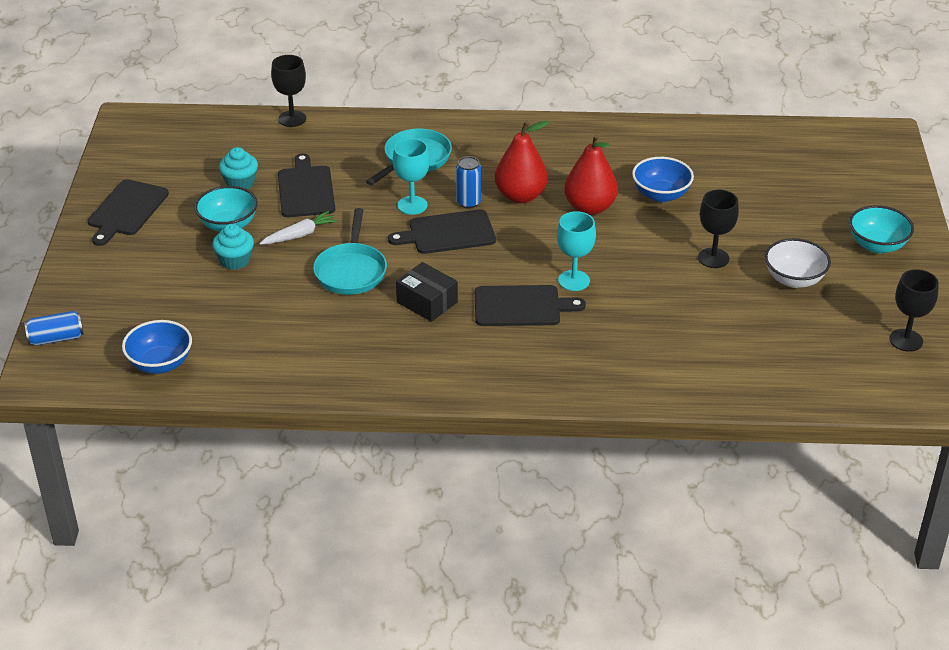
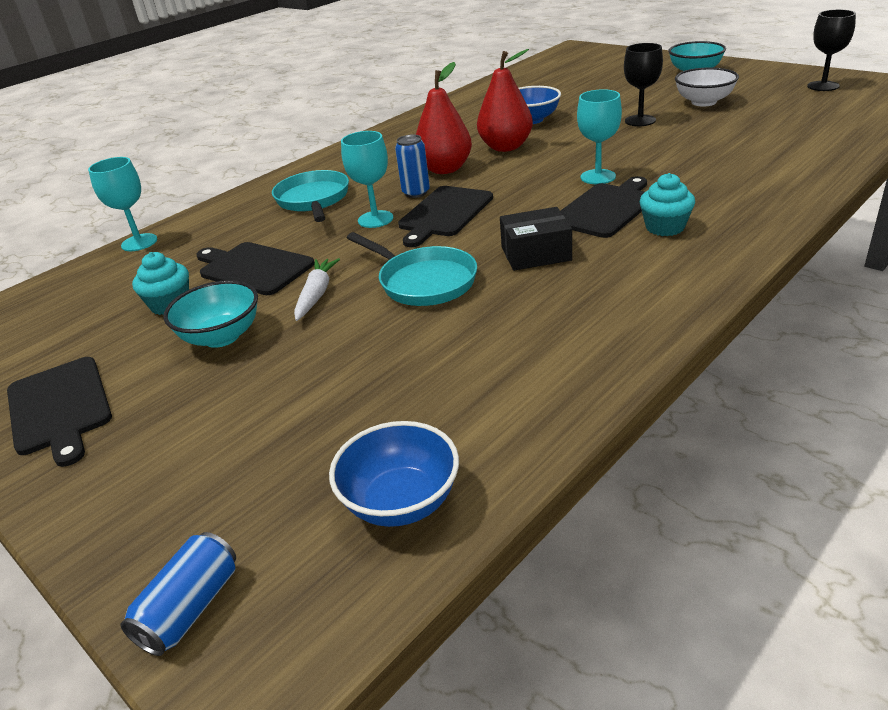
camera: 45 degrees left, 5 degrees down
(235, 260) = (289, 353): turquoise cupcake -> turquoise cupcake (665, 227)
(292, 119) = (139, 242): black goblet -> turquoise goblet

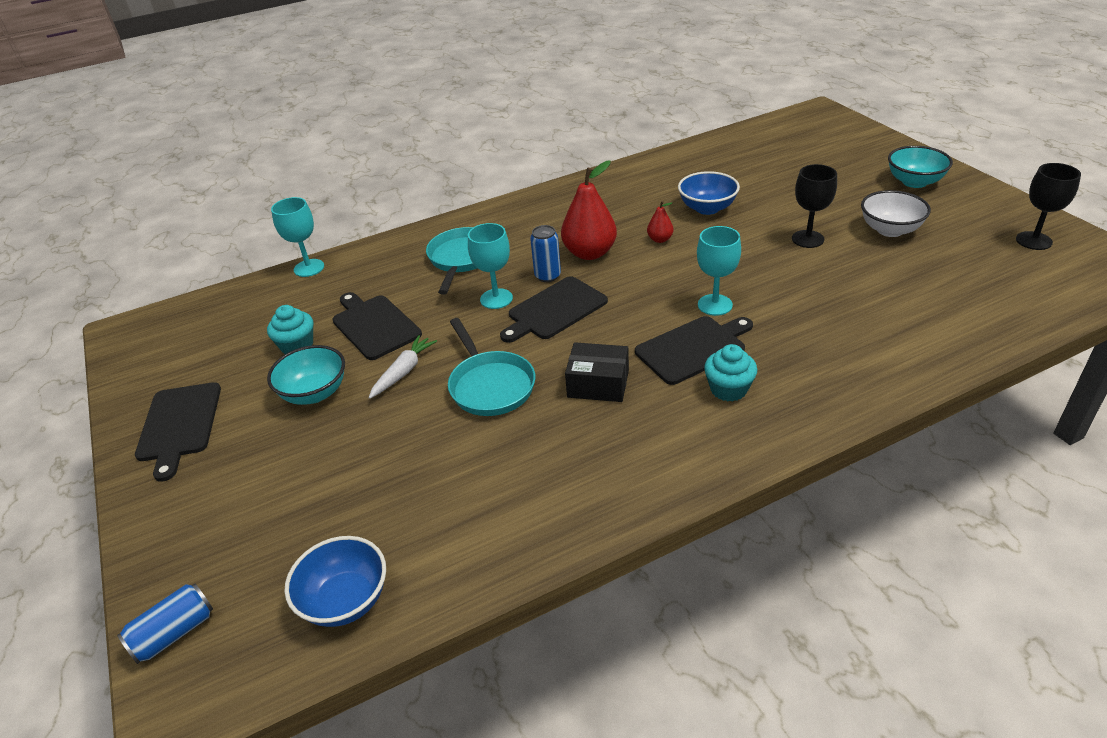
camera: 20 degrees right, 5 degrees up
(506, 147) = (660, 239): red pear -> red pear, size x0.48

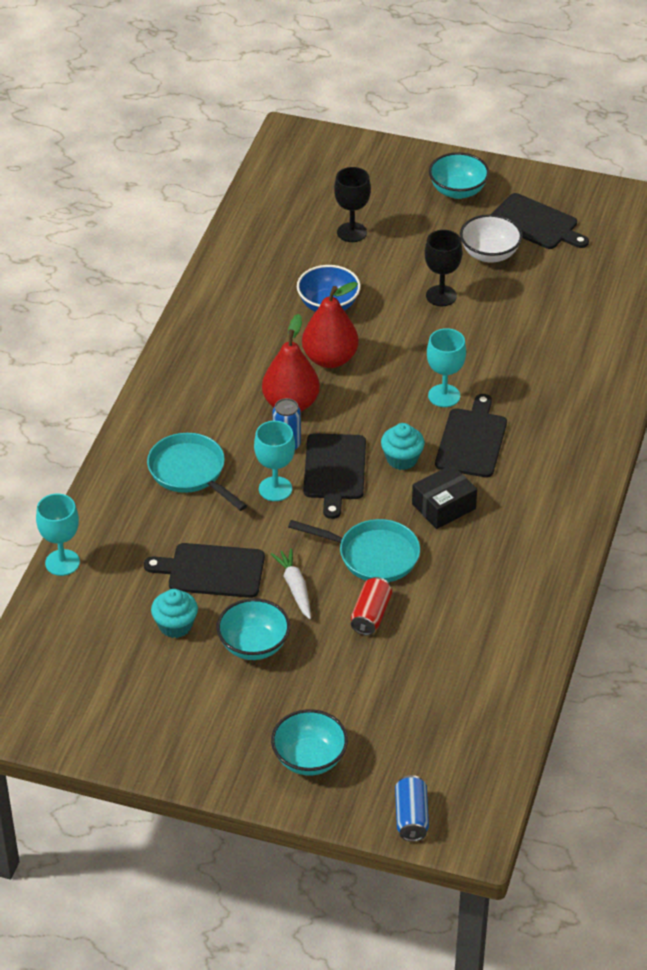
camera: 50 degrees left, 5 degrees up
(179, 425) = (189, 735): black cutting board -> black cutting board (536, 223)
(204, 509) = (309, 759): none -> turquoise bowl
(345, 600) = (480, 729): blue bowl -> none
(420, 429) = (371, 615): none -> red can
(660, 239) = (330, 359): red pear -> red pear, size x2.07
(728, 389) = (529, 456): turquoise cupcake -> turquoise cupcake (402, 459)
(1033, 241) = (593, 213): black goblet -> black goblet (352, 232)

